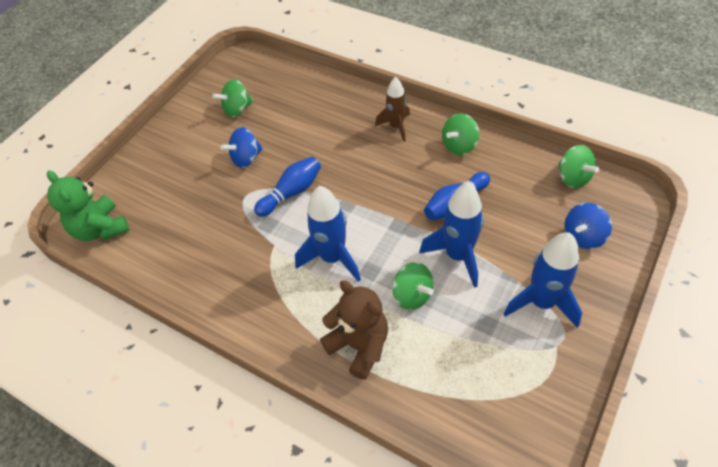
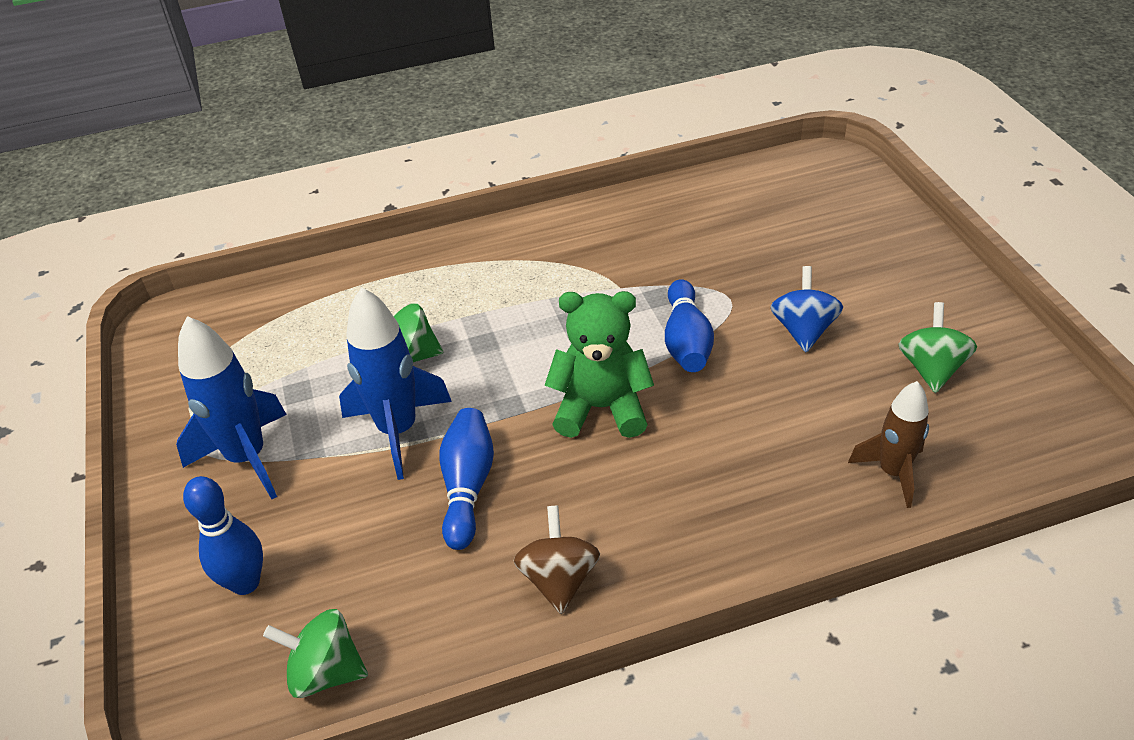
camera: 130 degrees right, 10 degrees down
(101, 228) = (808, 175): green teddy bear -> green teddy bear (601, 408)
(332, 258) = (540, 323): blue rocket -> none
(359, 345) = (415, 285): brown teddy bear -> none
(396, 127) = (689, 529): brown rocket -> brown rocket (892, 472)
(459, 145) = (559, 579): green spinning top -> brown spinning top
(583, 236) = (245, 583): blue spinning top -> blue bowling pin

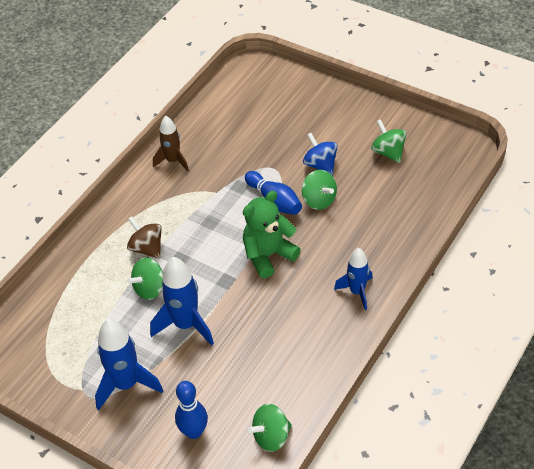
camera: 40 degrees left, 5 degrees up
(467, 486) = (246, 327): blue bowling pin -> none
(559, 579) = (326, 337): brown spinning top -> brown spinning top (147, 248)
(675, 543) = (357, 292): none -> blue rocket
(752, 376) = (319, 200): none -> green spinning top
(892, 472) = (412, 208): brown rocket -> brown rocket (173, 161)

